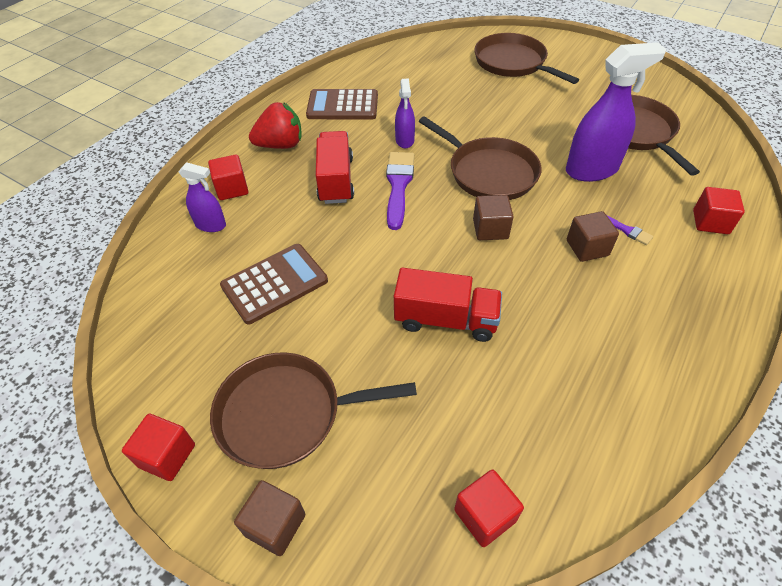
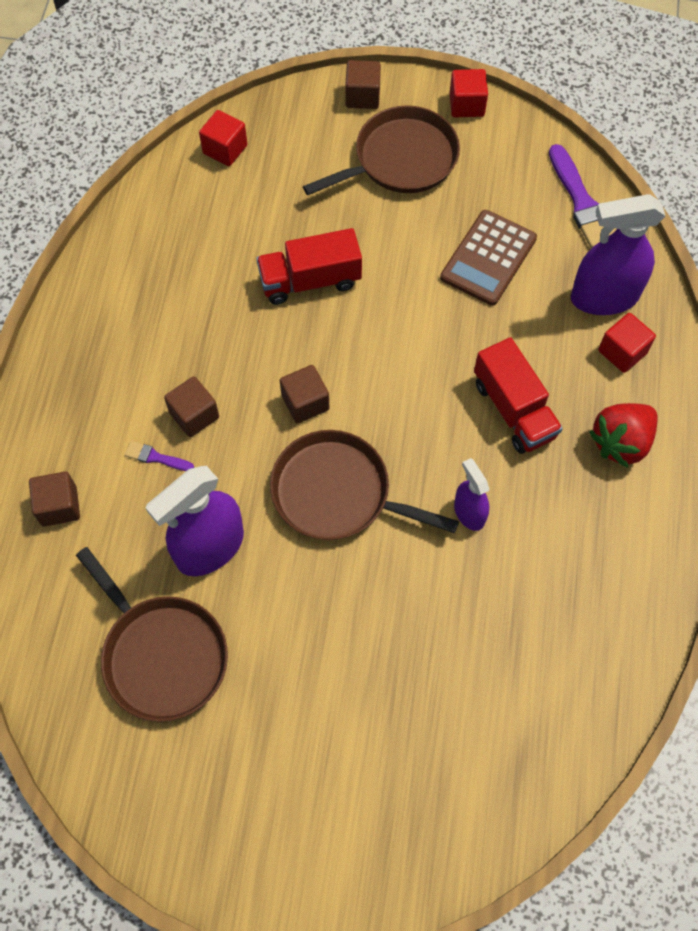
camera: 155 degrees right, 15 degrees up
(211, 225) = (604, 297): purple spray bottle -> purple spray bottle, size x1.84
(342, 105) = (594, 554): brown calculator -> none
(398, 186) = (436, 429): purple brush -> purple brush (581, 202)
(512, 63) = (389, 780): brown pan -> none
(710, 222) = (59, 506): red cube -> brown cube

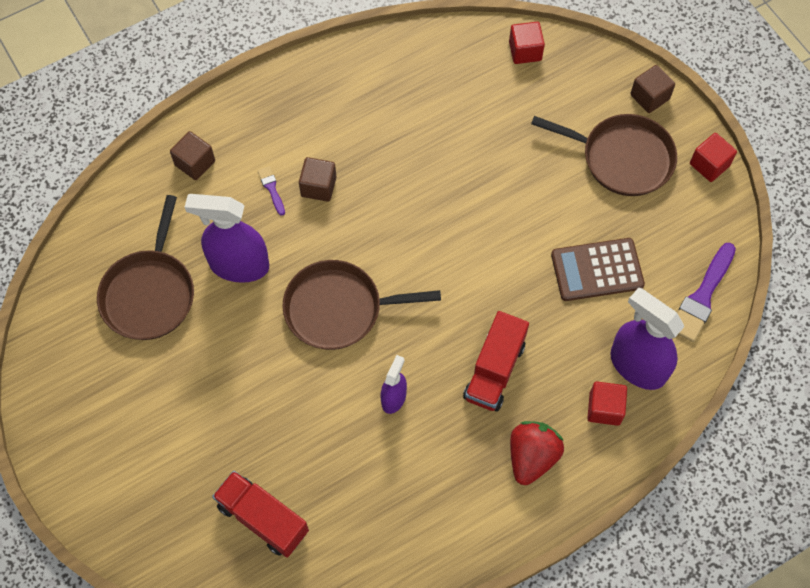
camera: 50 degrees right, 0 degrees up
(305, 402) = (384, 242): brown cube -> none
(310, 280) = (475, 176): red truck -> red truck (263, 519)
(337, 493) = (338, 309): brown pan -> brown pan turned 75 degrees counterclockwise
(621, 442) = (532, 457): red strawberry -> red strawberry turned 105 degrees clockwise

